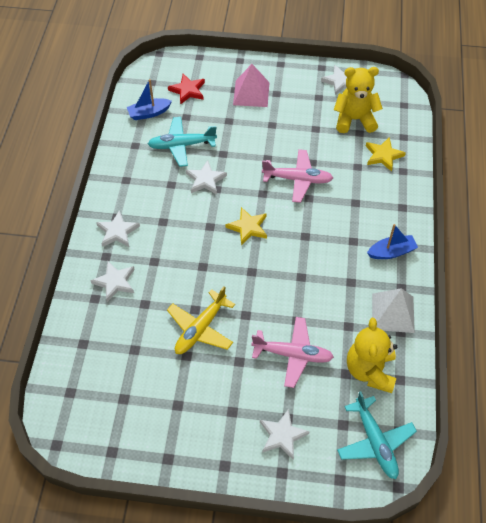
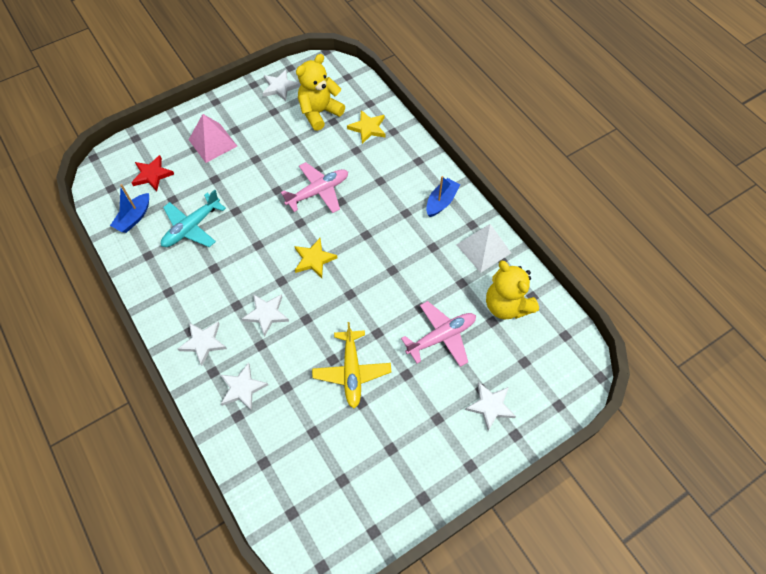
camera: 40 degrees left, 5 degrees up
(205, 180) = (241, 243): white star -> white star (266, 314)
(375, 442) = (557, 357): turquoise plane -> none

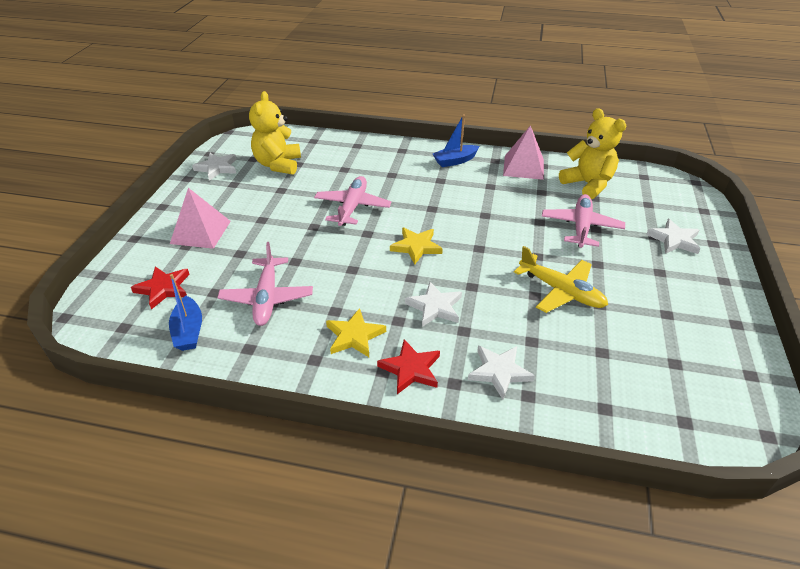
camera: 45 degrees left, 20 degrees down
(192, 227) = (267, 298): turquoise plane -> pink plane
(203, 342) = (411, 369): white star -> red star
(368, 128) = (334, 153): yellow star -> yellow star (354, 336)
(441, 202) = (455, 161): blue boat -> blue boat turned 105 degrees counterclockwise
(483, 249) = (523, 167): white pyramid -> pink pyramid
(506, 305) = (588, 184): yellow teddy bear -> yellow teddy bear turned 135 degrees counterclockwise

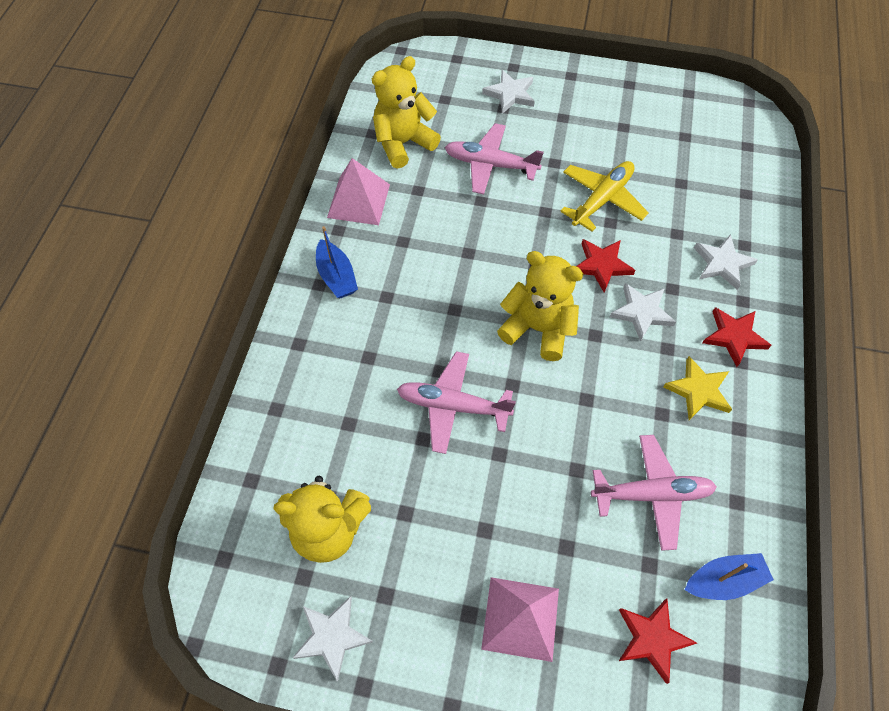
camera: 90 degrees left, 20 degrees up
(416, 247) = (538, 328): yellow star -> yellow teddy bear
(483, 286) = (601, 265): none -> red star

